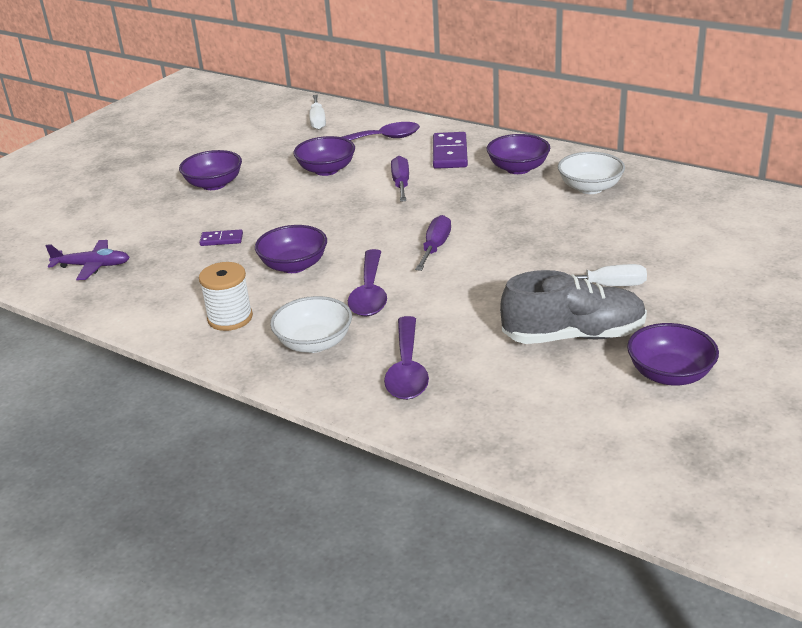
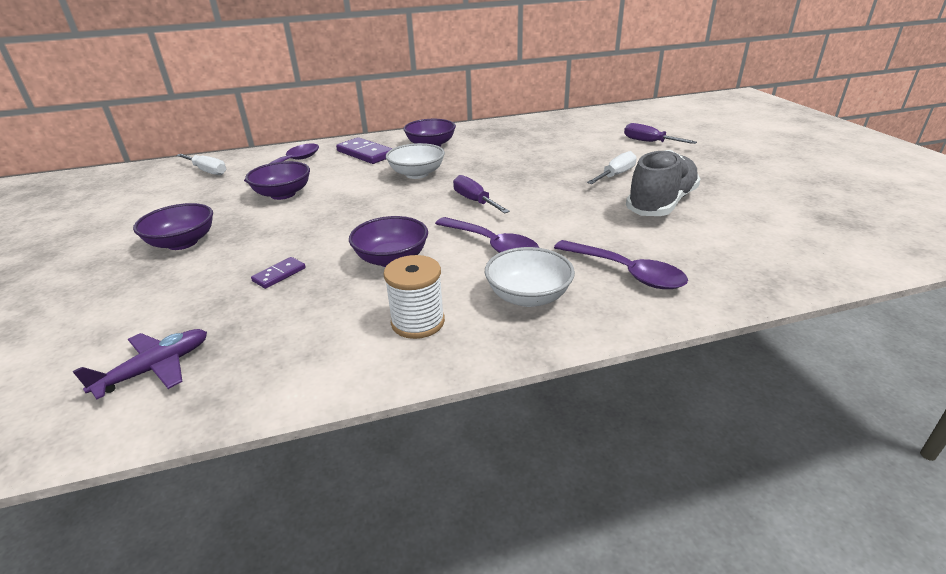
camera: 50 degrees left, 0 degrees up
(401, 184) = (366, 180): purple screwdriver -> purple screwdriver (649, 142)
(590, 188) = (495, 139): white bowl -> white bowl (417, 174)
(669, 374) = (742, 196): purple bowl -> none

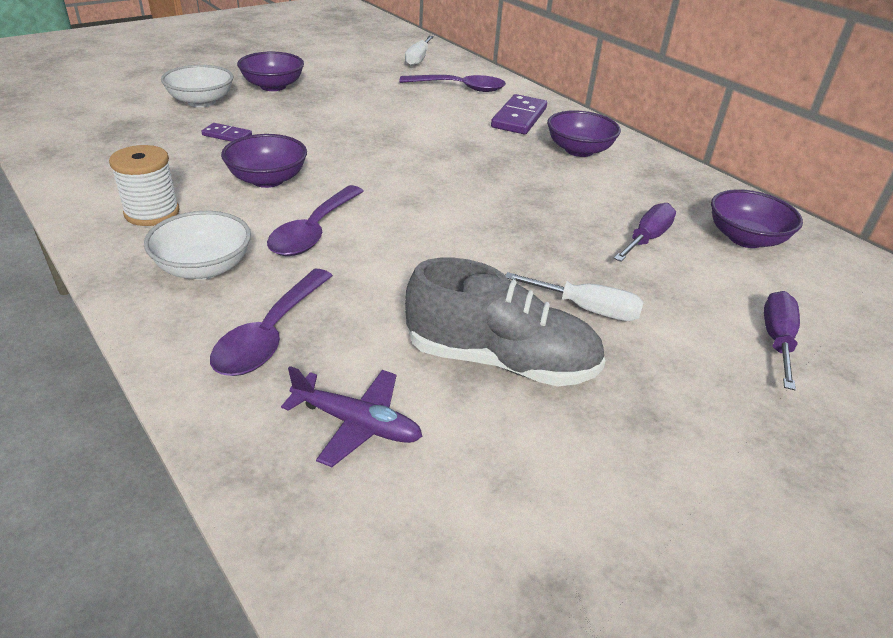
camera: 65 degrees right, 5 degrees up
(155, 368) = (91, 125): purple plane -> purple plane (357, 424)
(283, 194) = (386, 101): purple bowl -> purple bowl (745, 238)
(417, 174) = (481, 157): white bowl -> white bowl (201, 102)
(475, 201) = (426, 204): purple screwdriver -> purple screwdriver (647, 239)

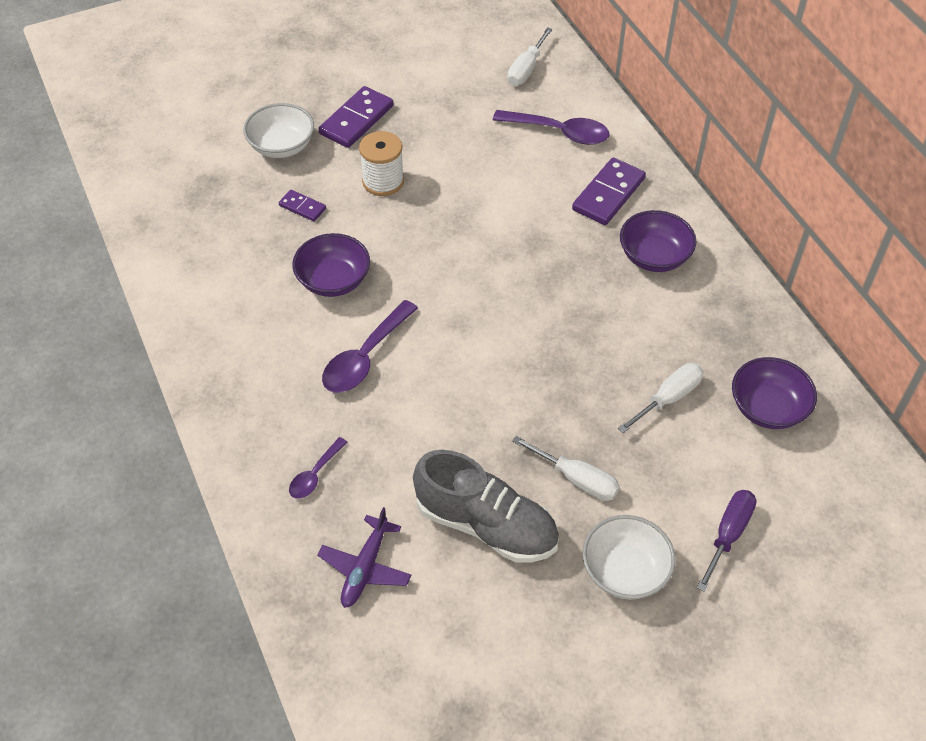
camera: 15 degrees right, 15 degrees up
(152, 213) = (231, 319): white spool -> white spool (383, 181)
(204, 268) = (270, 394): white bowl -> white bowl (625, 571)
(271, 334) = (315, 474): purple spoon -> purple spoon, size x0.56
(273, 86) = (356, 120): purple bowl -> purple domino
(357, 424) = (365, 568): purple plane -> purple plane turned 75 degrees clockwise
(647, 239) = (668, 398): purple screwdriver -> white screwdriver

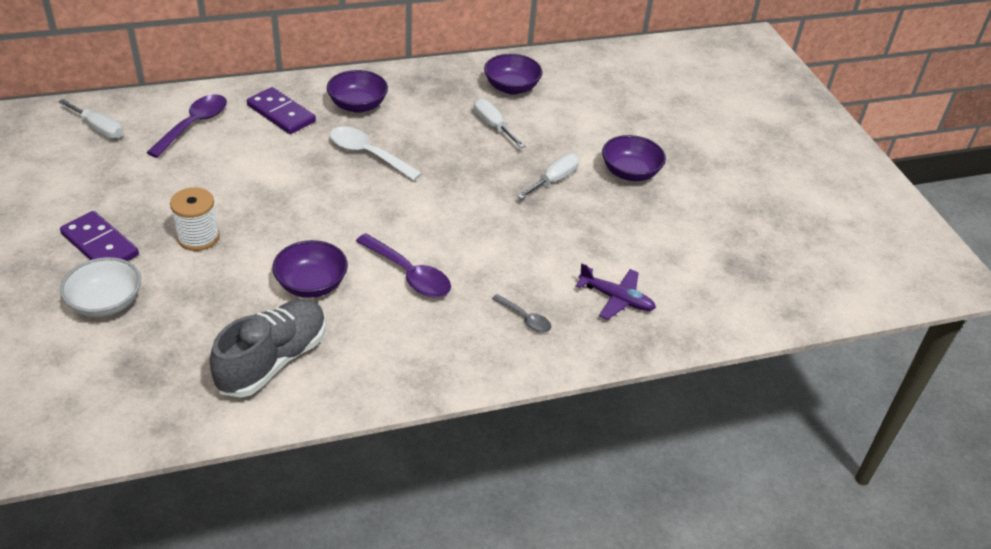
camera: 85 degrees left, 10 degrees down
(302, 207) = (205, 296): purple domino -> none
(315, 474) = (525, 318): purple spoon -> grey spoon
(486, 525) = (586, 230): grey shoe -> grey shoe (273, 361)
(562, 284) = (368, 154): none -> white spoon
(625, 571) = (630, 172): white bowl -> purple bowl
(728, 534) = (607, 125): purple screwdriver -> none

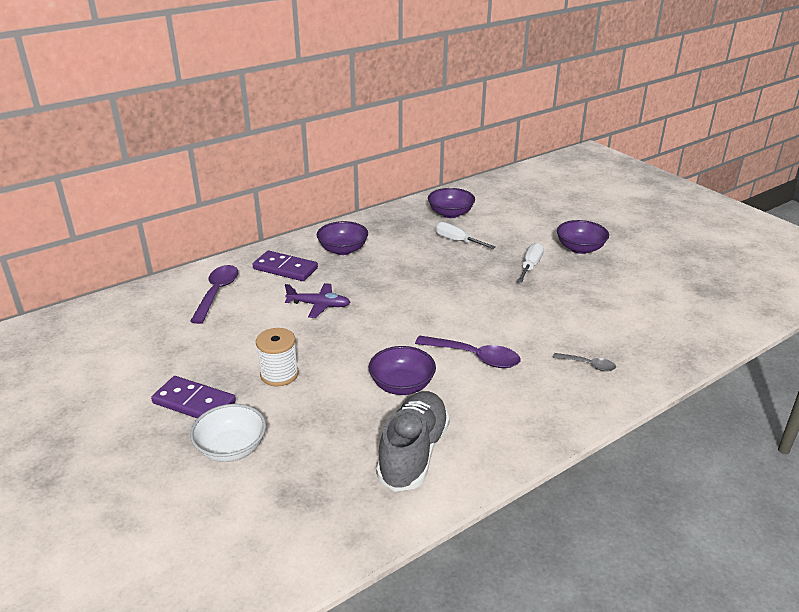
camera: 15 degrees left, 10 degrees down
(99, 129) = (134, 314): white screwdriver -> none
(368, 154) = (376, 281): white spoon -> none
(616, 299) = (642, 333): purple plane -> purple plane (319, 305)

